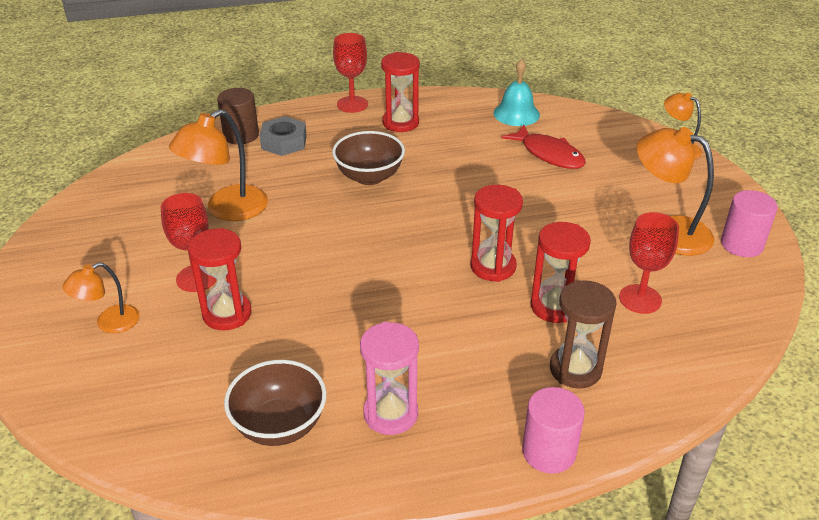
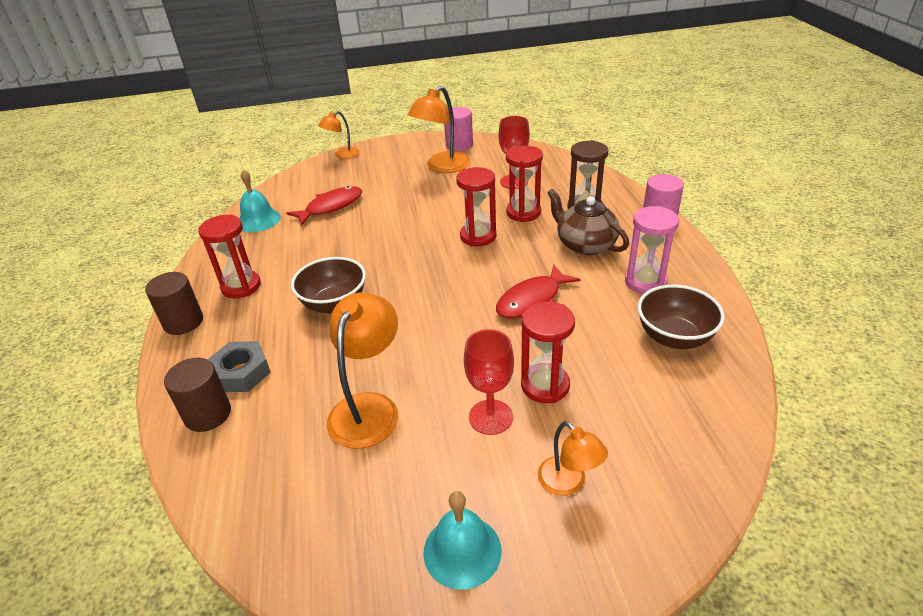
camera: 85 degrees left, 0 degrees up
(72, 265) = (462, 551): none -> turquoise bell
(227, 210) = (369, 408): orange lamp -> orange lamp turned 120 degrees counterclockwise
(352, 104) = (183, 322): red goblet -> brown cylinder
(363, 309) = (532, 300): none -> red fish
(478, 362) = (585, 244): none -> brown teapot

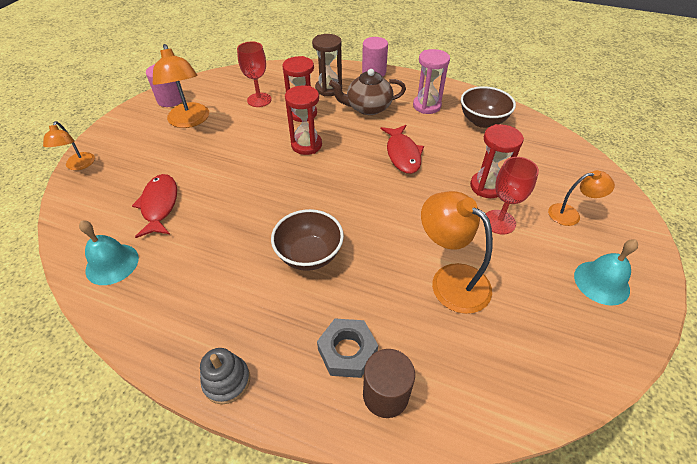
camera: 60 degrees left, 10 degrees up
(183, 322) = (227, 381): brown cylinder -> grey stacking toy
(241, 286) = (215, 313): red hourglass -> none

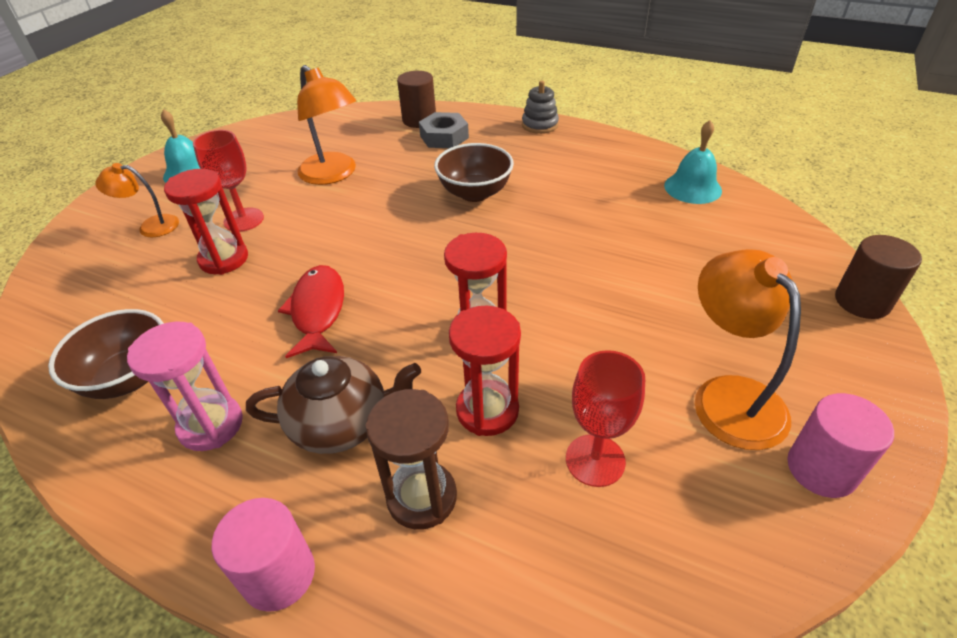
camera: 175 degrees left, 5 degrees down
(79, 165) = (862, 301): orange lamp -> brown cylinder
(159, 205) = (680, 242): red fish -> none

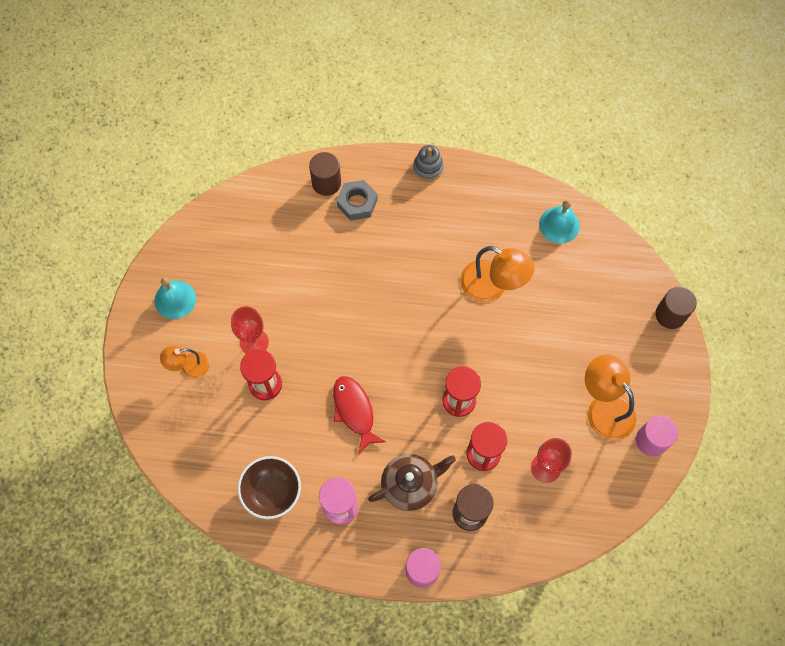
camera: 20 degrees left, 25 degrees up
(333, 175) = (292, 274): orange lamp -> orange lamp (492, 286)
(475, 193) = (408, 269): brown bowl -> none

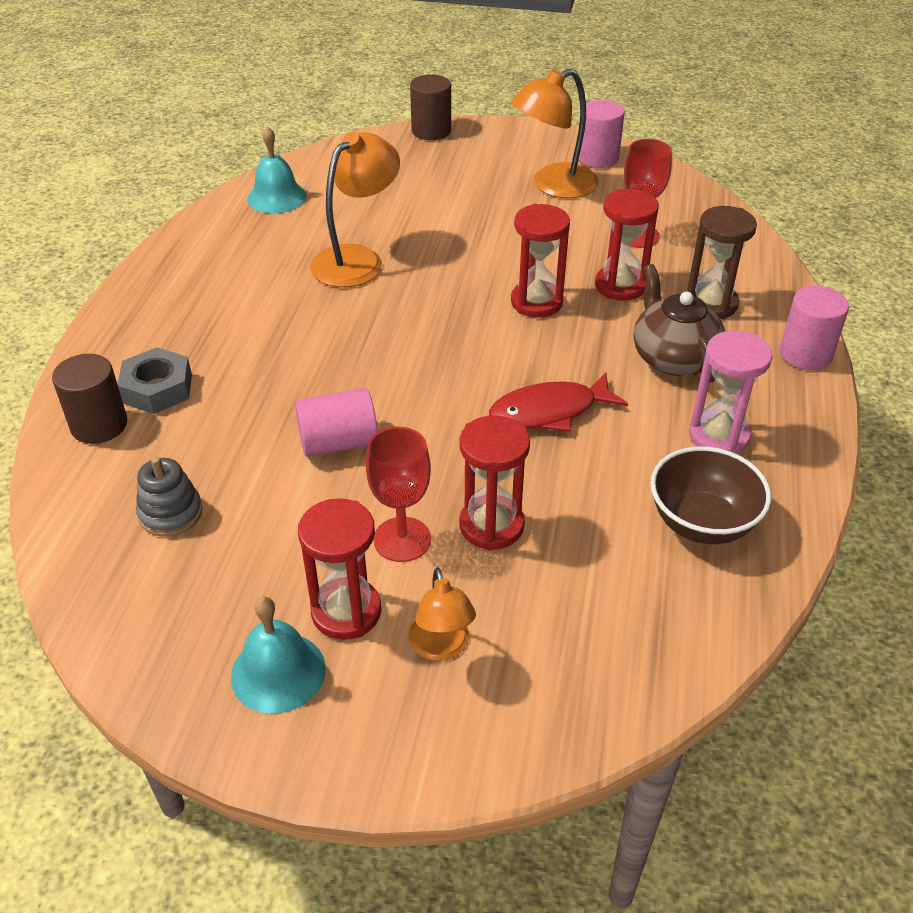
camera: 85 degrees left, 25 degrees down
(209, 322) = (346, 611): none -> red hourglass
(321, 301) = (338, 442): none -> pink cylinder
(428, 167) = (126, 306): grey stacking toy -> grey stacking toy (171, 513)

